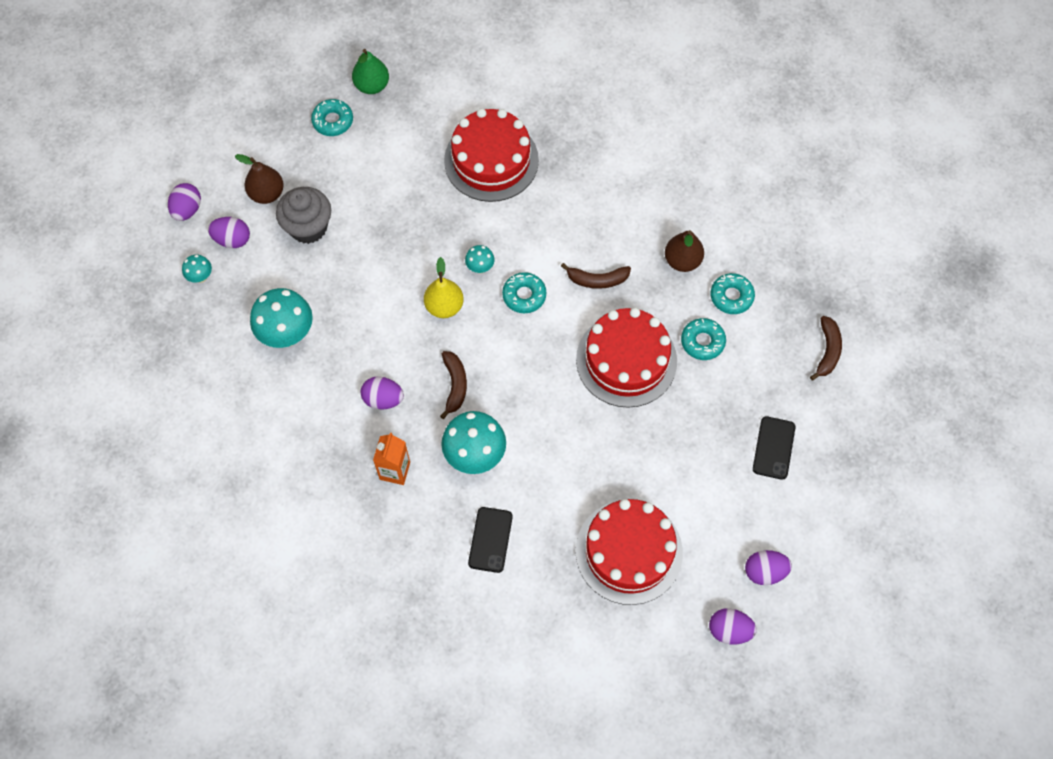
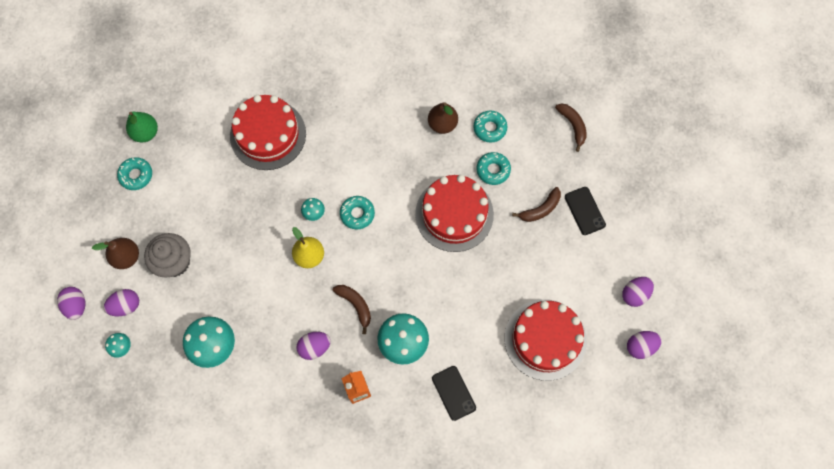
camera: 35 degrees left, 5 degrees up
(597, 280) = (397, 172): brown banana -> brown banana (540, 209)

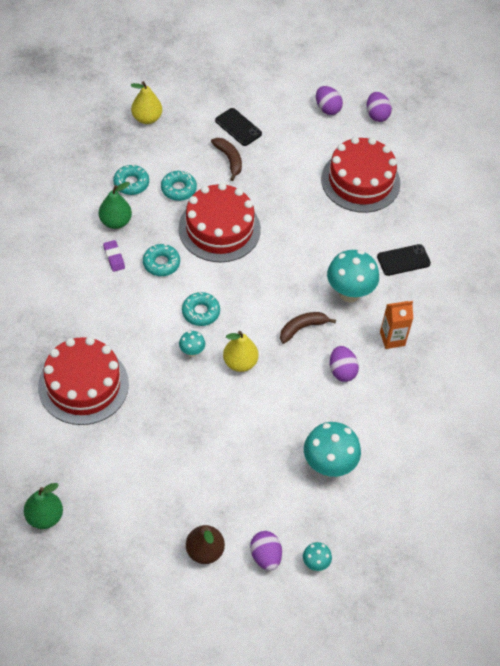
camera: 85 degrees left, 15 degrees down
(76, 306) = (256, 613): purple egg -> none
(136, 175) = (100, 532): turquoise donut -> turquoise donut (161, 263)
(174, 262) = (221, 499): grey cupcake -> none
(402, 131) = (114, 257): none -> purple eraser
(442, 124) = (115, 222): brown pear -> green pear
(573, 126) = (147, 118): brown banana -> yellow pear
(584, 211) = (238, 127): black phone -> black phone turned 60 degrees clockwise

